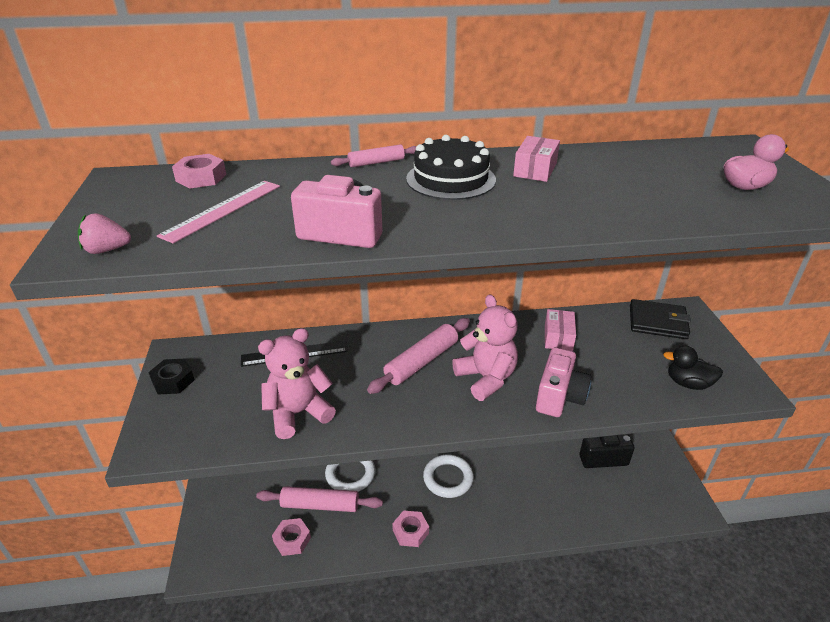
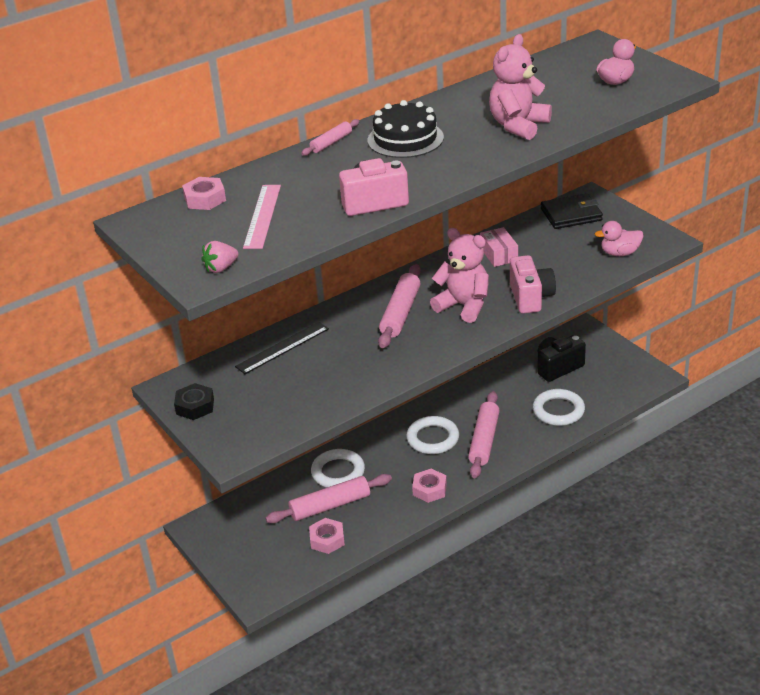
camera: 25 degrees left, 0 degrees up
(298, 413) = (333, 385): pink teddy bear -> pink teddy bear (518, 126)
(490, 503) = (484, 440): none -> pink rolling pin
(535, 169) = (460, 111): pink box -> none
(577, 503) = (558, 411): none -> white ring
(688, 383) = (620, 253): black duck -> pink duck

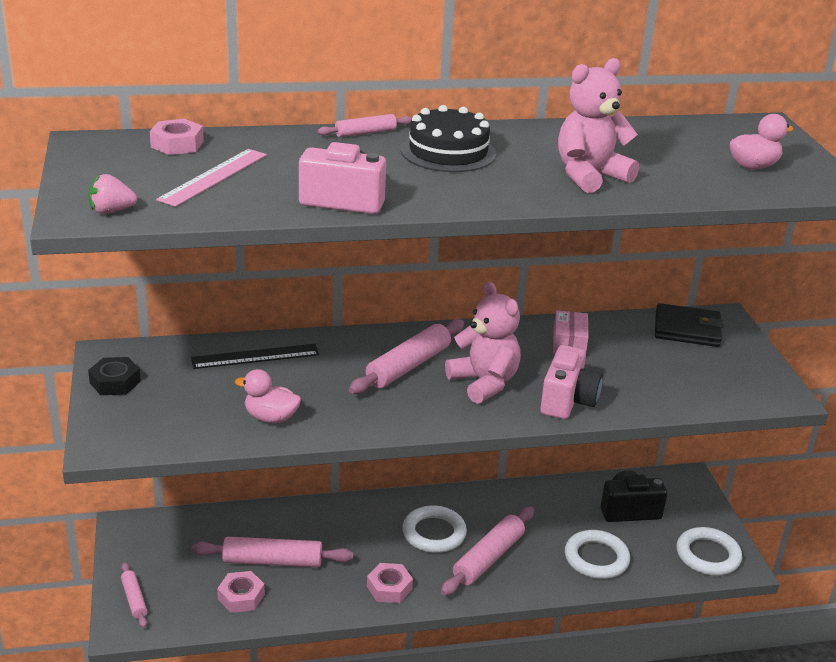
camera: 20 degrees right, 5 degrees down
(248, 574) = (134, 599): none -> pink rolling pin
(338, 472) = (308, 529): white ring -> white ring (708, 555)
(620, 253) = (713, 389): pink duck -> pink duck (271, 418)

